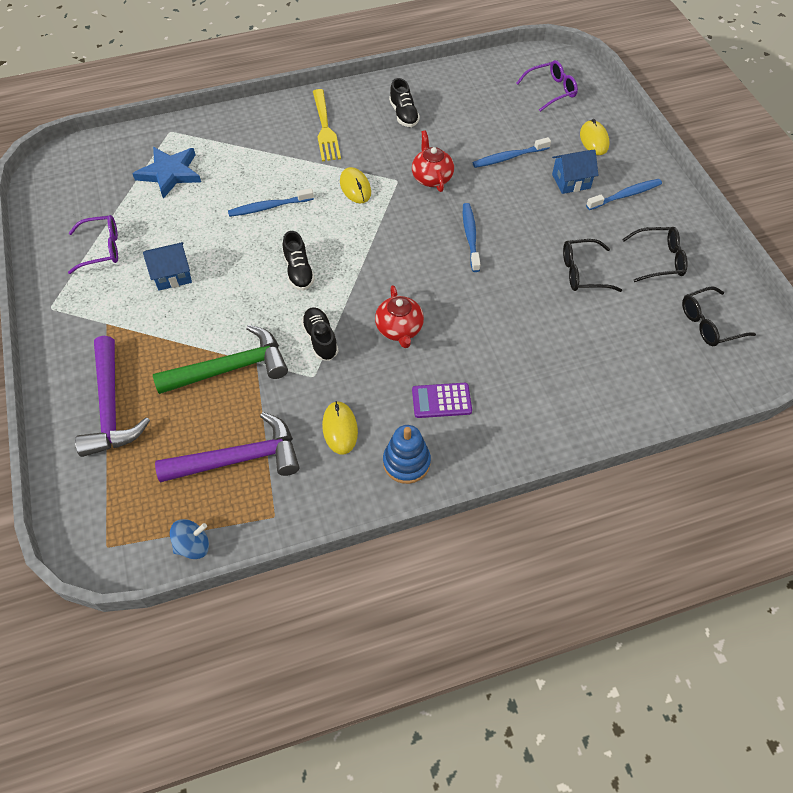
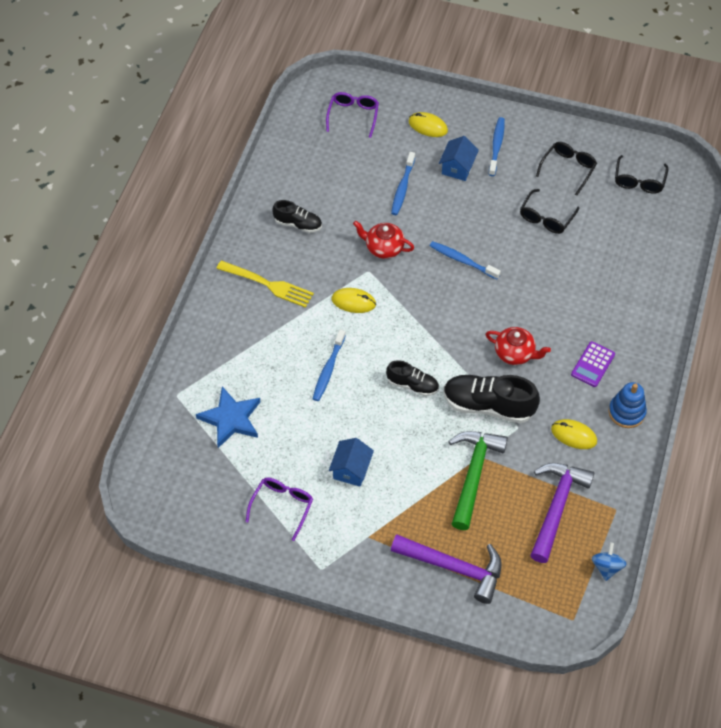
camera: 55 degrees left, 0 degrees up
(320, 339) = (488, 405): black shoe -> black shoe, size x1.73

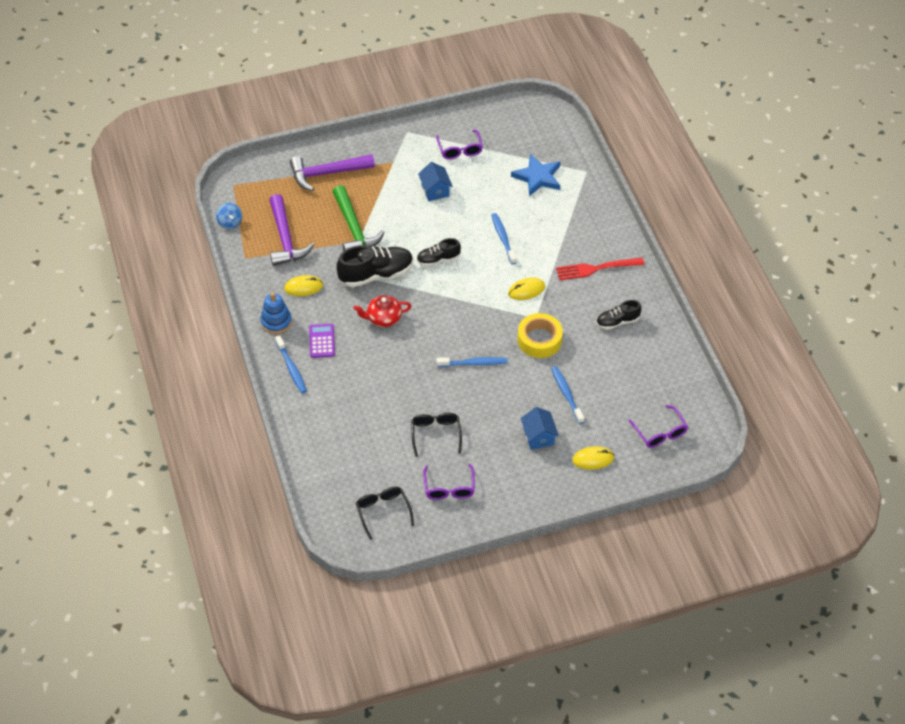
camera: 145 degrees right, 5 degrees down
(267, 284) = (597, 268): yellow fork -> red fork
(383, 248) = (539, 340): red teapot -> yellow tape
(496, 146) = (523, 474): blue toothbrush -> blue toothbrush (291, 368)
(568, 169) = (449, 488): black glasses -> purple glasses

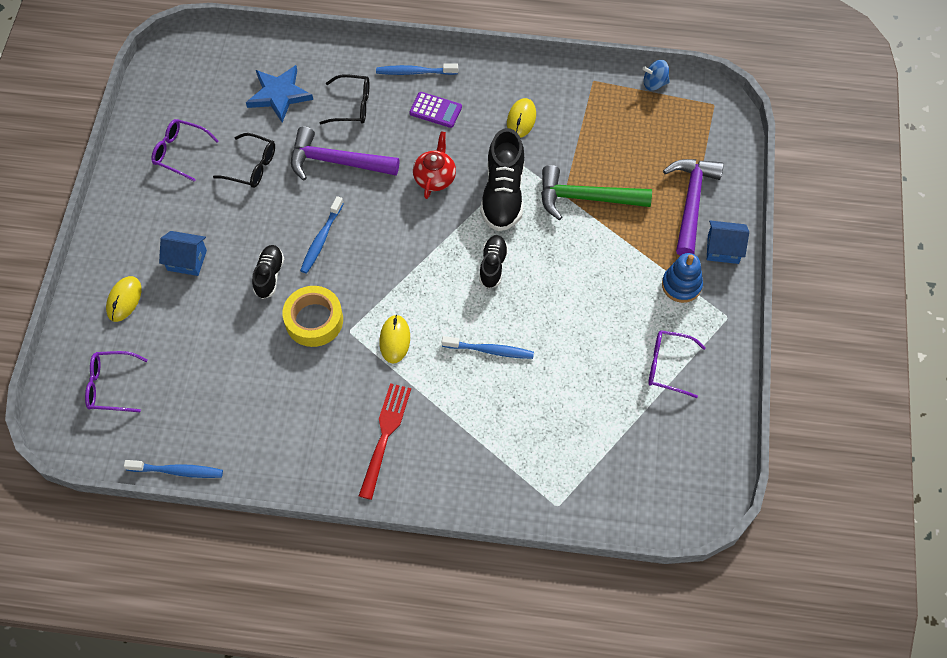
camera: 115 degrees right, 10 degrees up
(276, 322) = (485, 79): blue stacking toy -> blue stacking toy (681, 285)
(285, 238) = (604, 126): purple hammer -> purple hammer (337, 161)
(383, 511) = (192, 87): black glasses -> black glasses (352, 106)
(435, 190) = (608, 308): blue house -> blue house (723, 249)
(538, 177) = (575, 439): blue star -> blue star (279, 95)
(566, 394) = (223, 313): blue toothbrush -> blue toothbrush (177, 471)
(617, 321) = (290, 419): black shoe -> black shoe (269, 276)

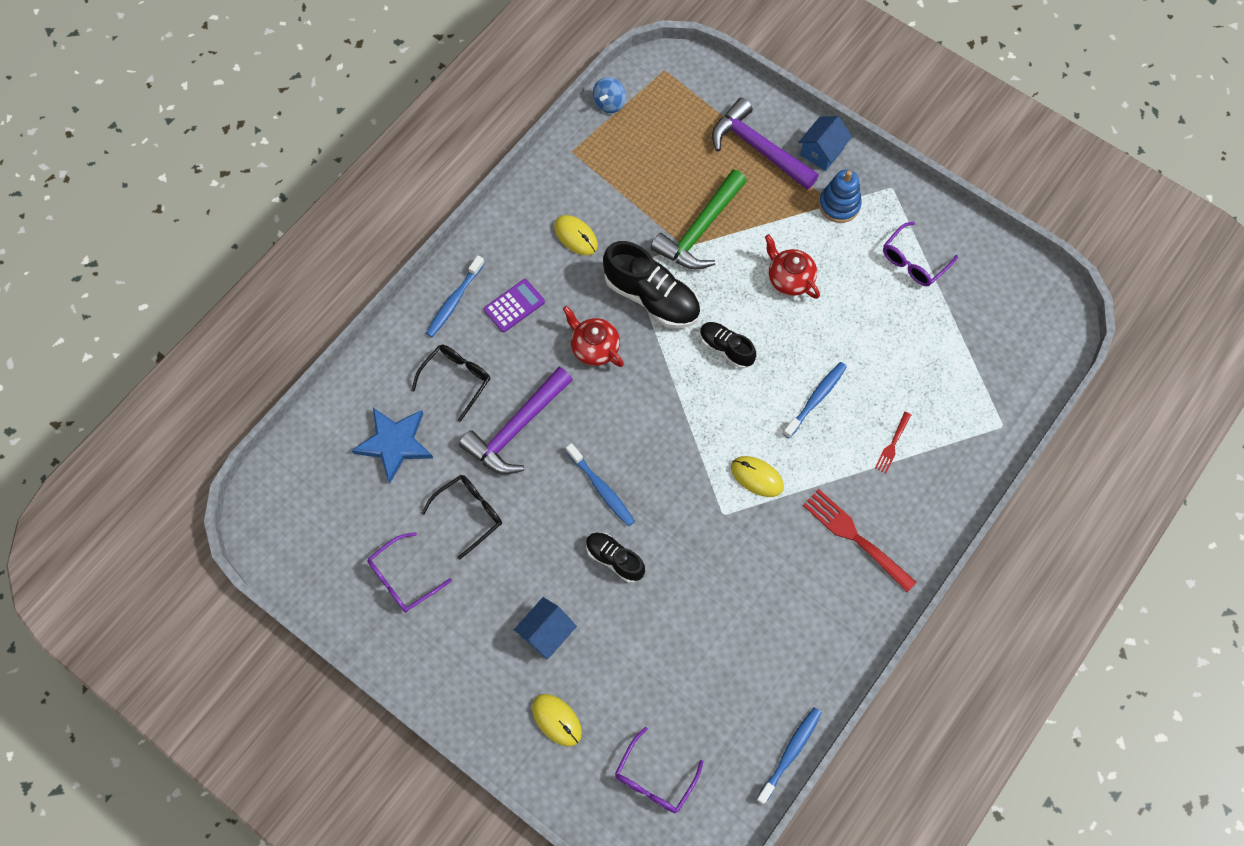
camera: 60 degrees left, 5 degrees up
(314, 320) = (692, 541): yellow tape -> none
(485, 426) = (892, 444): none -> red fork
(586, 281) = (789, 278): none -> red teapot

